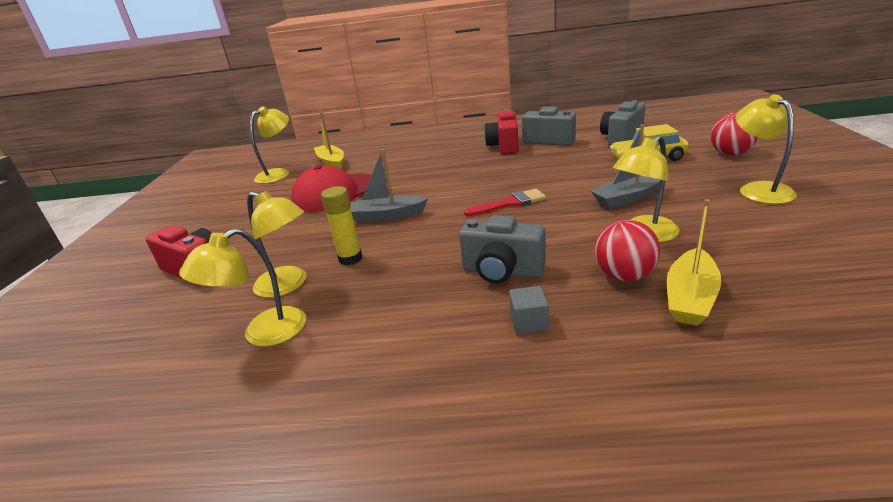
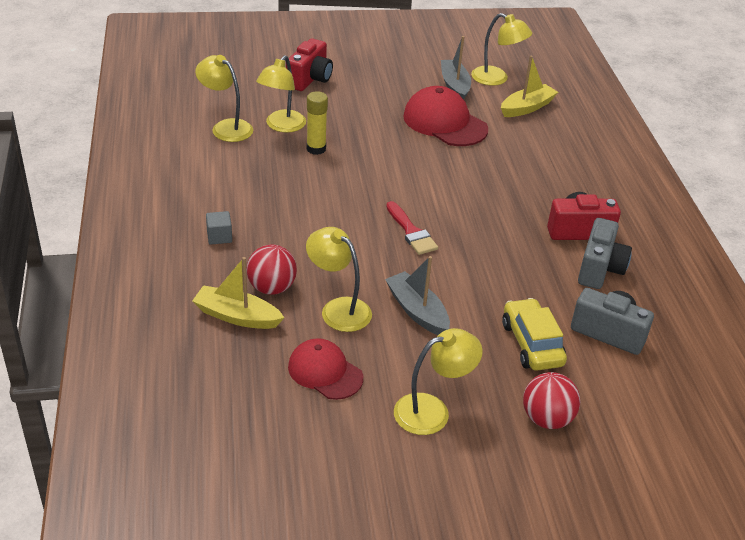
camera: 75 degrees right, 10 degrees up
(386, 216) = (390, 159): grey boat -> grey boat (454, 86)
(502, 271) = (287, 225): grey camera -> none
(748, 237) = (325, 372): none -> red cap

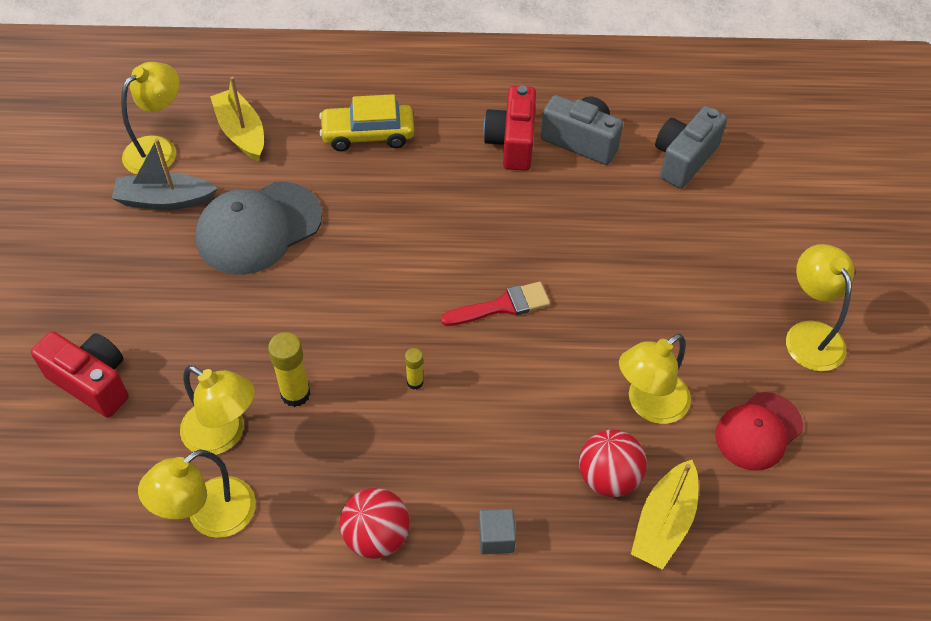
camera: 80 degrees left, 15 degrees up
(335, 196) = (415, 382): none -> yellow glue stick
(417, 311) = (652, 323): grey boat -> none
(444, 123) = (258, 228): red cap -> grey cap
(531, 344) = (703, 228): yellow car -> yellow car (368, 135)
(546, 419) = (811, 239): red ball -> red ball (376, 536)

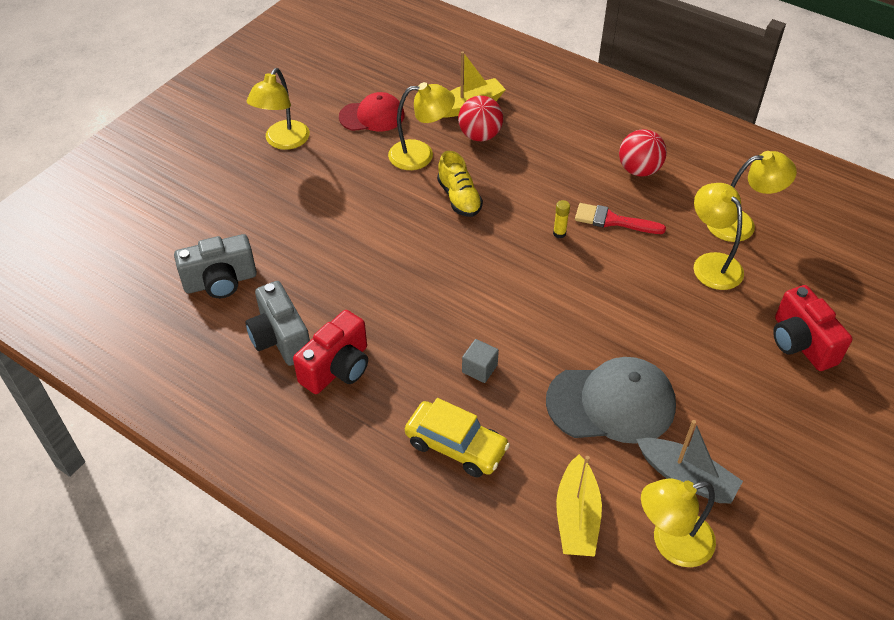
camera: 145 degrees left, 5 degrees down
(295, 394) = (648, 264): yellow glue stick -> none
(496, 538) = (568, 140): grey cube -> grey cube (479, 369)
(502, 306) = (460, 249): red brush -> red brush (613, 220)
(555, 368) = (459, 198): none -> yellow shoe

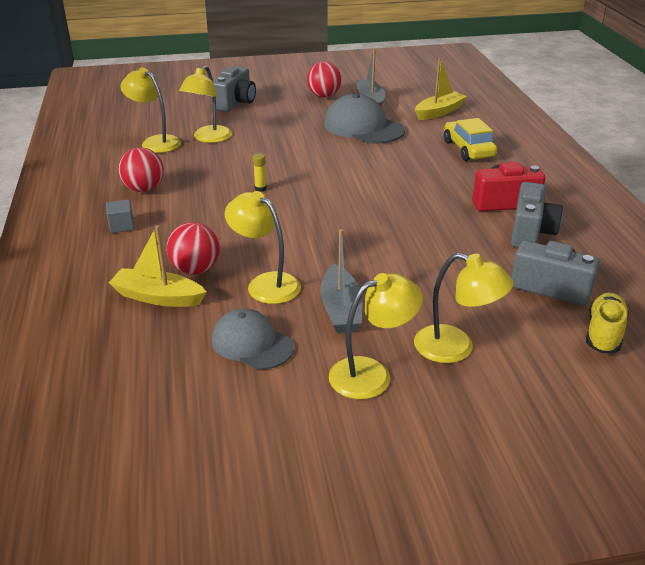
camera: 135 degrees left, 15 degrees down
(349, 168) = (341, 309): none -> grey boat
(372, 116) = (252, 343): red cap -> grey cap
(459, 198) = (288, 239): yellow shoe -> yellow shoe (604, 333)
(479, 369) = (413, 164): grey cube -> grey cube (122, 226)
(613, 220) = (217, 177): red brush -> none
(671, 543) = (408, 93): yellow lamp -> yellow lamp (455, 348)
(749, 442) = (324, 96): none -> red ball
(801, 343) = (235, 103): red camera -> grey camera

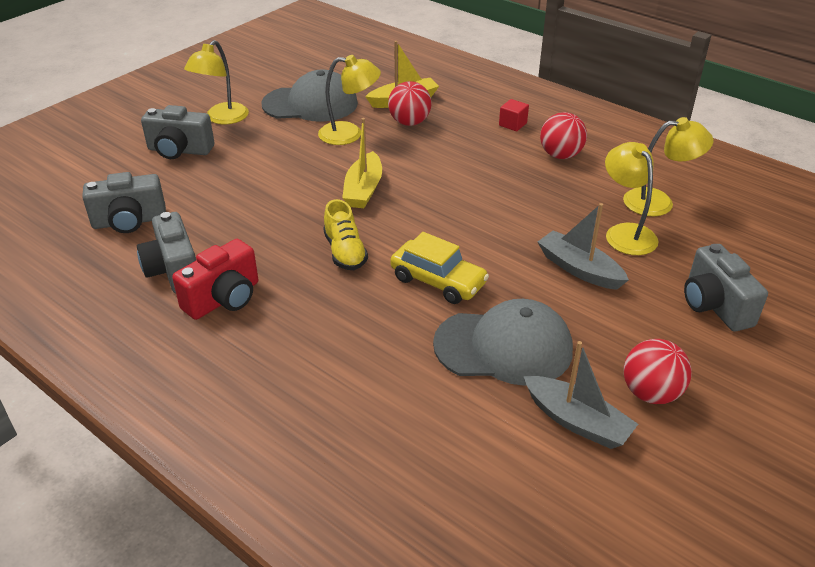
camera: 140 degrees right, 5 degrees up
(122, 226) = (512, 124): grey cube -> red cube
(252, 343) = (310, 104): grey cap -> grey cap, size x1.53
(260, 188) = (473, 200): yellow glue stick -> none
(341, 309) = (278, 141): grey boat -> grey boat (579, 269)
(439, 112) = (448, 451): yellow boat -> yellow boat (363, 189)
(455, 348) = (179, 150): yellow lamp -> grey camera
(468, 149) = (330, 375): yellow car -> yellow car (438, 281)
(604, 333) = (73, 202): yellow shoe -> yellow shoe (345, 252)

